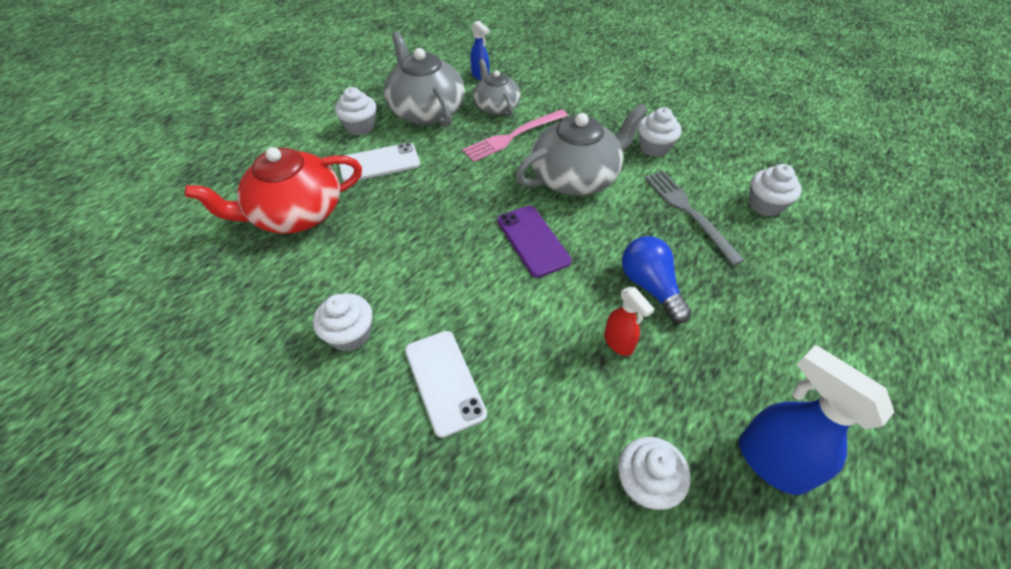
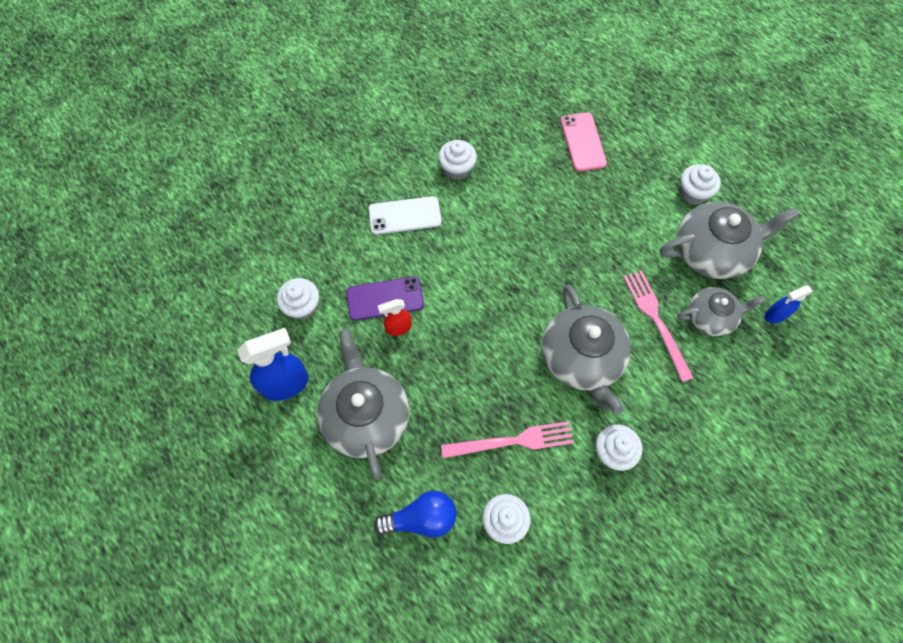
camera: 105 degrees right, 15 degrees up
(296, 213) = (583, 142): red teapot -> pink phone
(379, 163) = (635, 202): white phone -> none
(532, 241) = (511, 299): purple phone -> purple phone (385, 298)
(650, 286) = (440, 370): blue light bulb -> blue light bulb (421, 518)
(689, 212) = (512, 441): grey fork -> pink fork
(747, 346) = (366, 416): none -> grey teapot

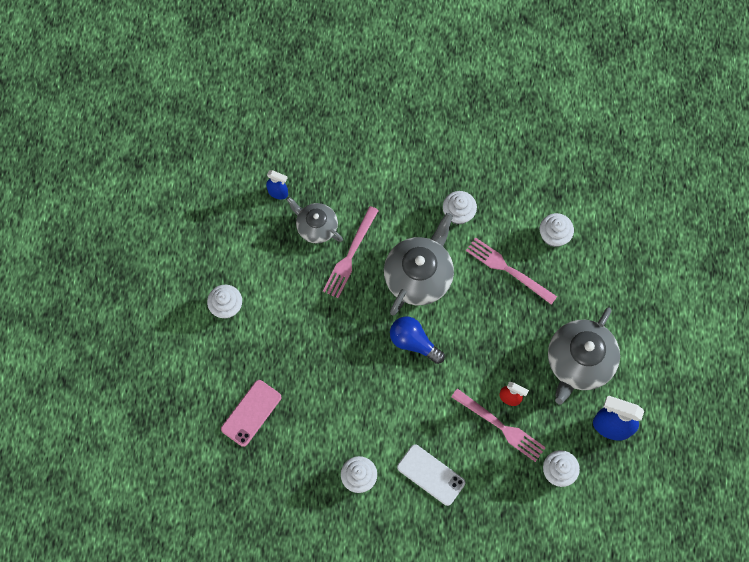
camera: 135 degrees left, 5 degrees up
(385, 298) = (500, 426): purple phone -> pink fork
(421, 518) = (597, 277): blue light bulb -> blue light bulb (413, 342)
(712, 251) = (264, 261): grey teapot -> none

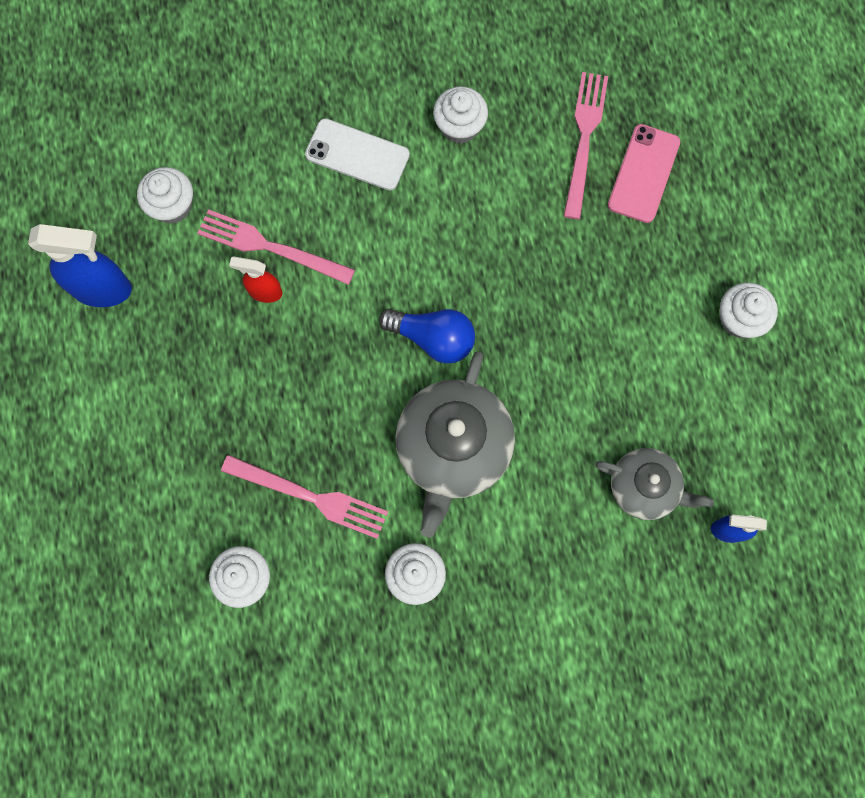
camera: 165 degrees right, 5 degrees up
(350, 254) = (574, 454): pink fork -> pink fork (584, 140)
(579, 361) = (167, 375): grey teapot -> none

